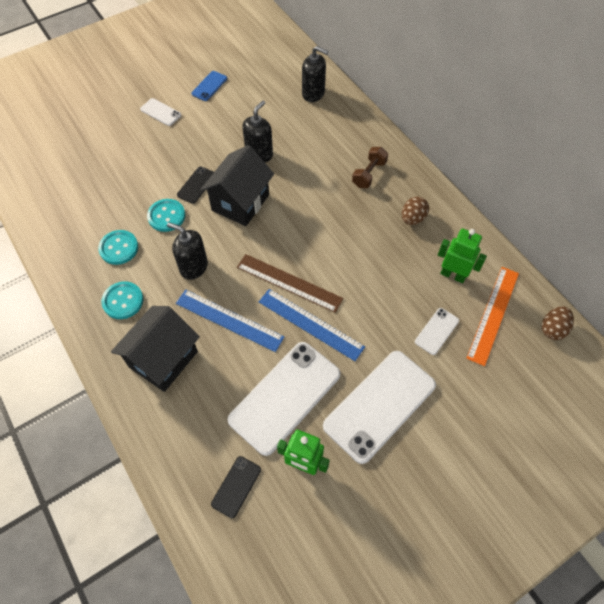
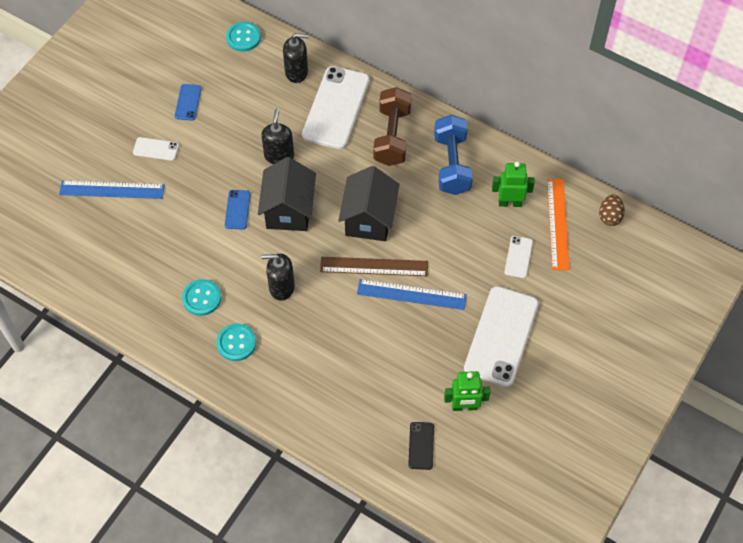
camera: 25 degrees left, 0 degrees up
(163, 359) = (303, 376): black house -> black house (369, 219)
(166, 216) = (227, 251): turquoise button -> turquoise button (243, 37)
(196, 185) = (237, 209): black phone -> blue phone
(229, 320) = (340, 320): blue ruler -> blue ruler (112, 190)
(285, 397) = (422, 362): white phone -> white phone (336, 108)
(369, 174) = (392, 136): brown dumbbell -> brown dumbbell, size x1.69
(412, 218) = (452, 164): brown egg -> blue dumbbell

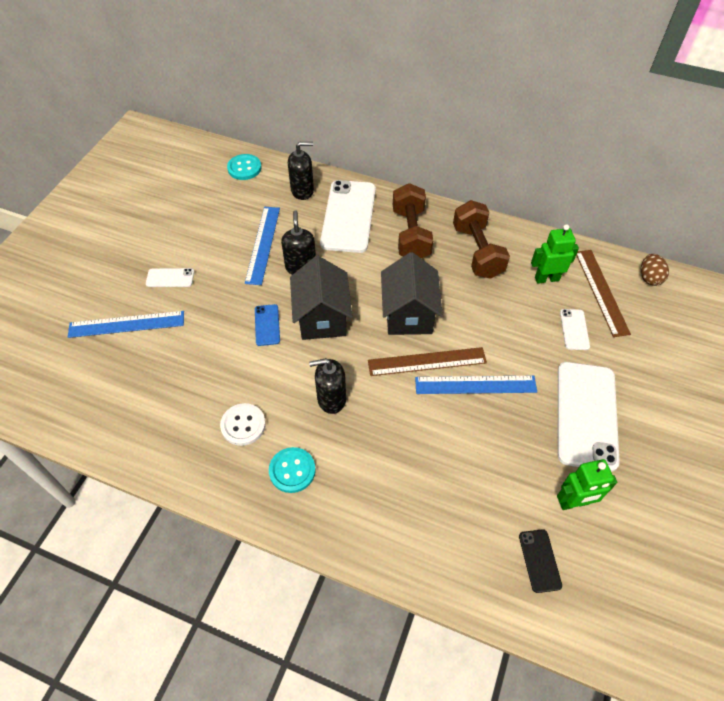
camera: 10 degrees left, 5 degrees down
(188, 102) = (198, 230): blue phone -> none
(202, 298) = (243, 425): turquoise button -> white button
(247, 126) = (263, 244): none -> blue ruler
(452, 164) = (477, 251): blue dumbbell -> brown dumbbell
(558, 224) = (601, 291): orange ruler -> brown ruler

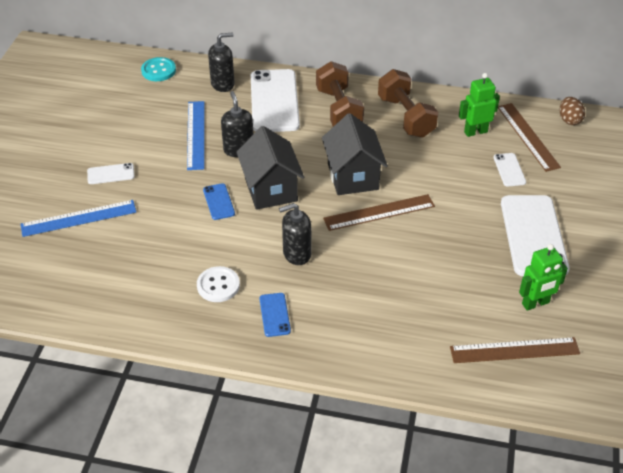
camera: 10 degrees left, 10 degrees down
(292, 470) = (274, 315): turquoise button -> blue phone
(475, 385) = (428, 225): blue ruler -> none
(539, 560) = (514, 350): black phone -> brown ruler

